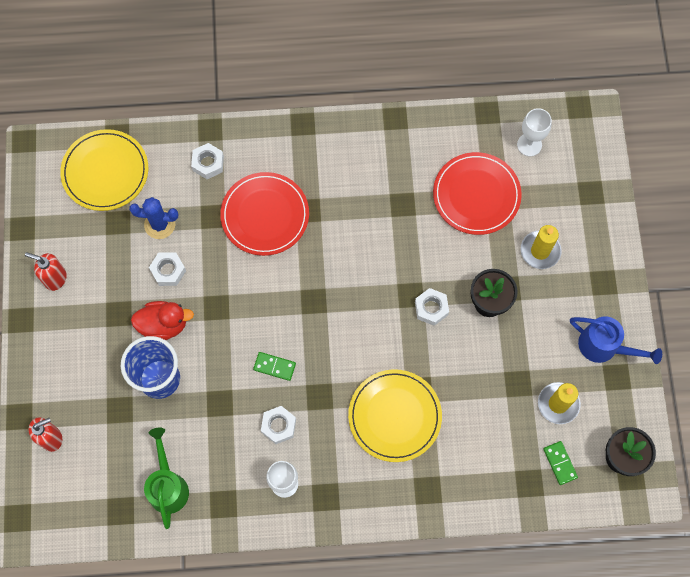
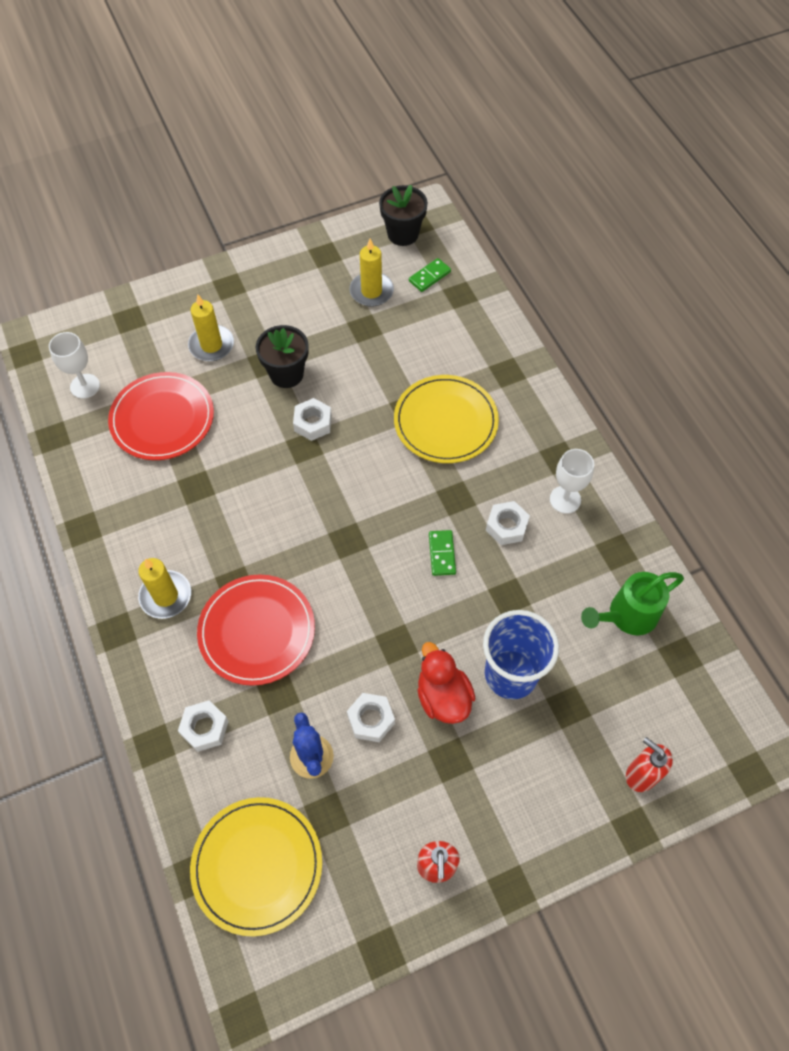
camera: 110 degrees left, 10 degrees down
(317, 162) = (166, 596): none -> yellow candle
(604, 347) = (298, 270): blue watering can -> none

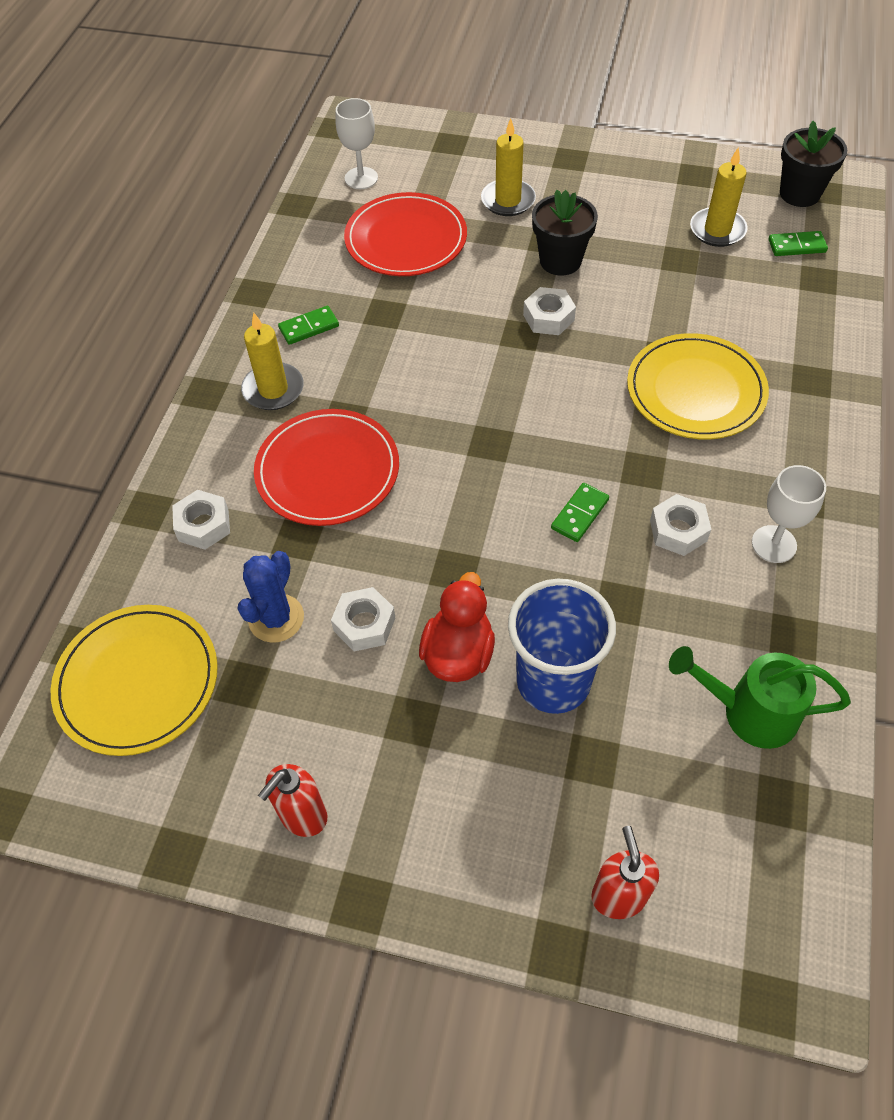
camera: 40 degrees right, 5 degrees down
(150, 532) = (309, 327): none -> green domino

